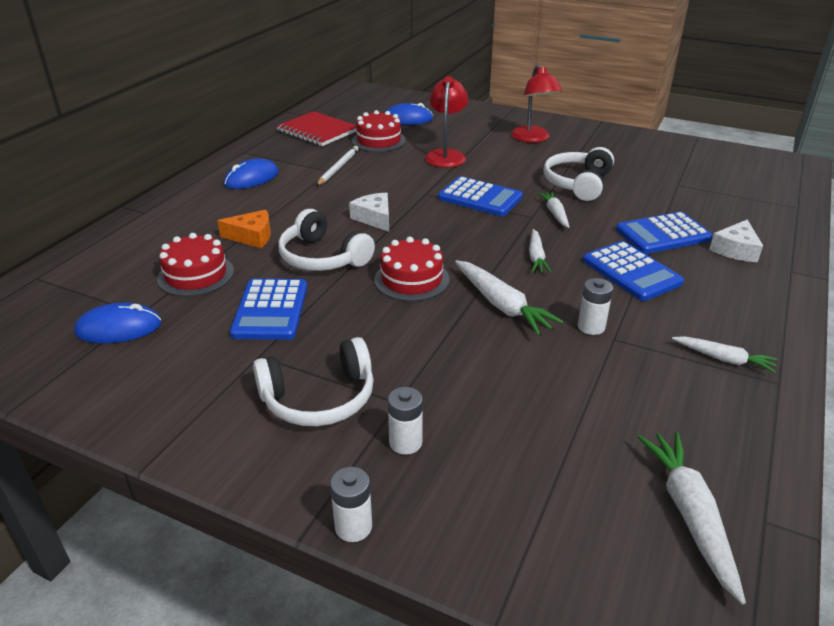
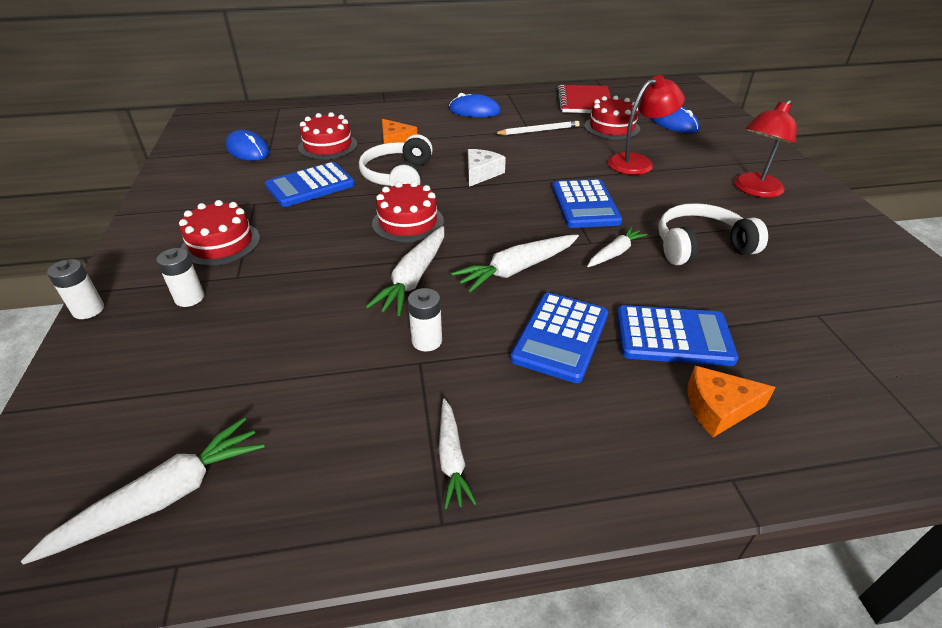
camera: 55 degrees right, 5 degrees up
(319, 398) = (221, 243): white headphones -> red cake
(536, 257) = (517, 269): white carrot -> white carrot, size x1.60
(663, 234) = (673, 337): blue calculator -> blue calculator turned 150 degrees clockwise
(735, 250) = (718, 408): white cheese -> orange cheese

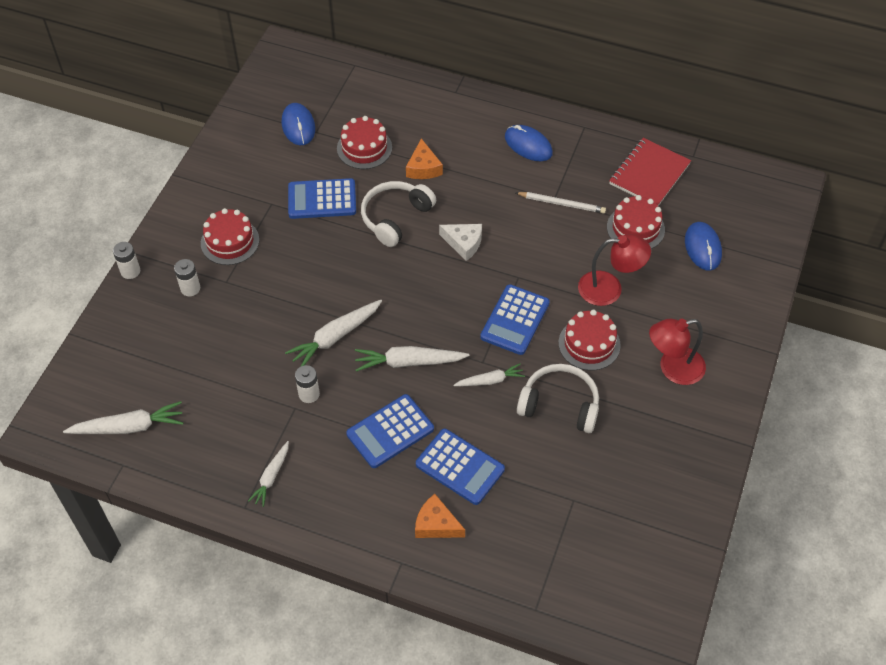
camera: 30 degrees right, 15 degrees up
(408, 222) = (367, 278): red cake -> red cake (589, 344)
(481, 173) = (464, 243): white cheese -> white cheese turned 60 degrees clockwise

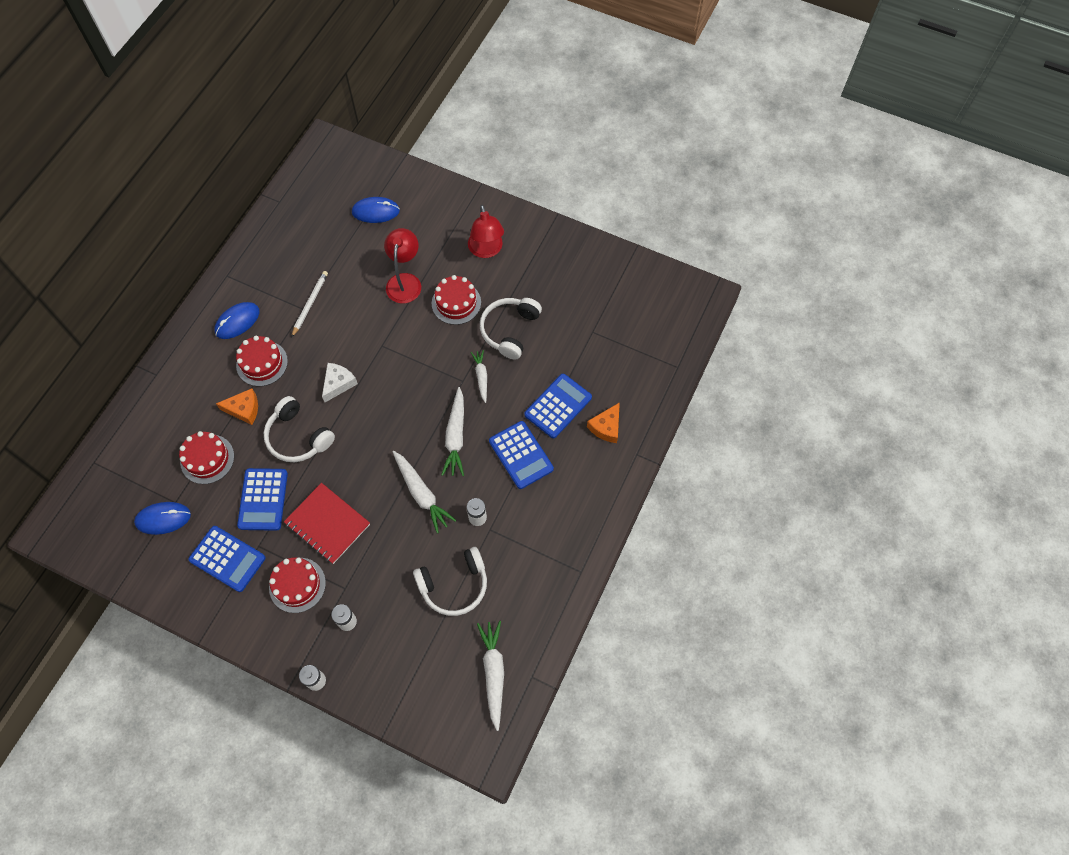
camera: 85 degrees left, 10 degrees up
(228, 380) = (454, 585): none -> white headphones
(271, 477) = (554, 549): white carrot -> none
(515, 320) = (425, 353): blue calculator -> blue calculator (227, 559)
(635, 228) = (347, 254): red cake -> red cake (262, 363)
(649, 174) = (292, 235): red notebook -> red notebook (327, 524)

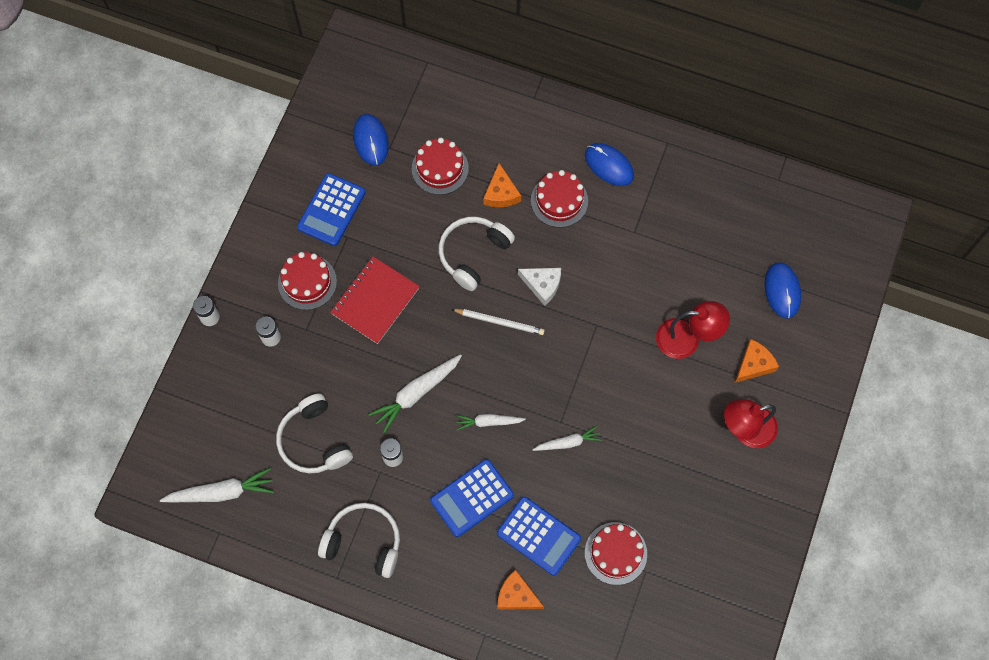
camera: 85 degrees right, 5 degrees up
(263, 499) = (398, 232): blue calculator -> none
(310, 304) = (642, 238): white pencil -> white pencil (499, 322)
(434, 238) = (754, 364): none -> orange cheese
(455, 436) = (488, 422): white carrot -> white carrot, size x0.63
(456, 303) = (665, 402): red cake -> red cake (615, 553)
(510, 330) = (635, 469): white headphones -> white headphones (364, 542)

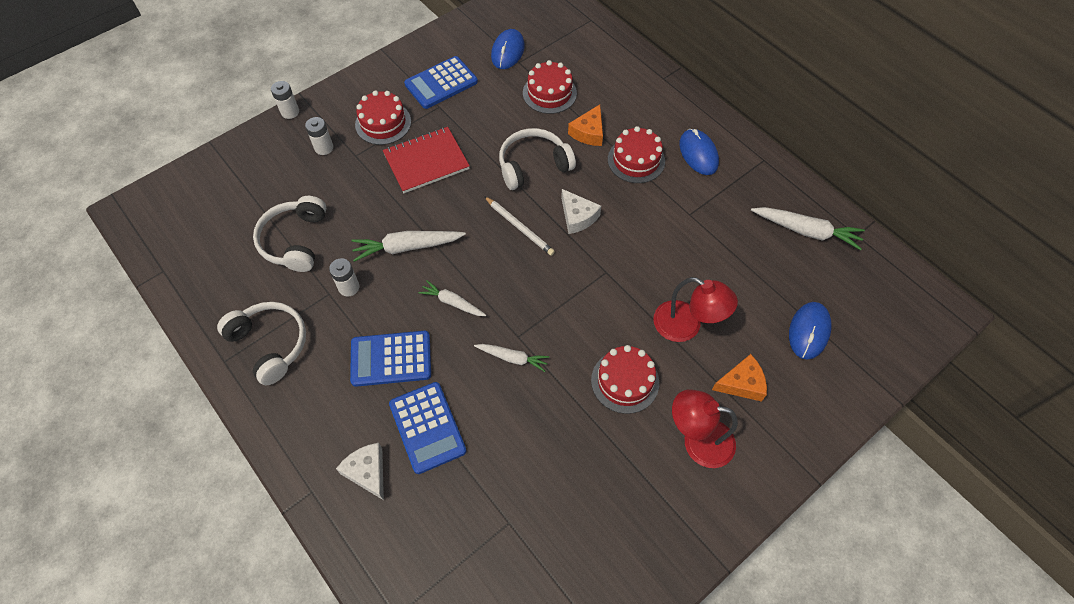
camera: 30 degrees right, 10 degrees down
(221, 492) = (191, 241): white carrot -> white carrot (806, 231)
(516, 595) = (367, 472): orange cheese -> white cheese
(615, 553) = (490, 487): red cake -> red cake (625, 381)

